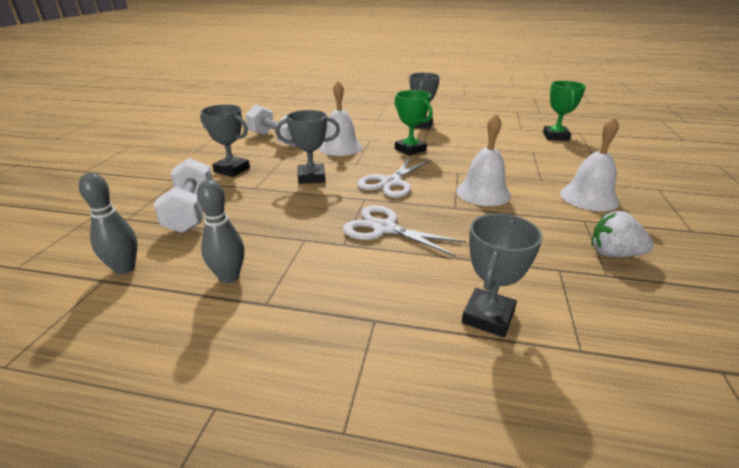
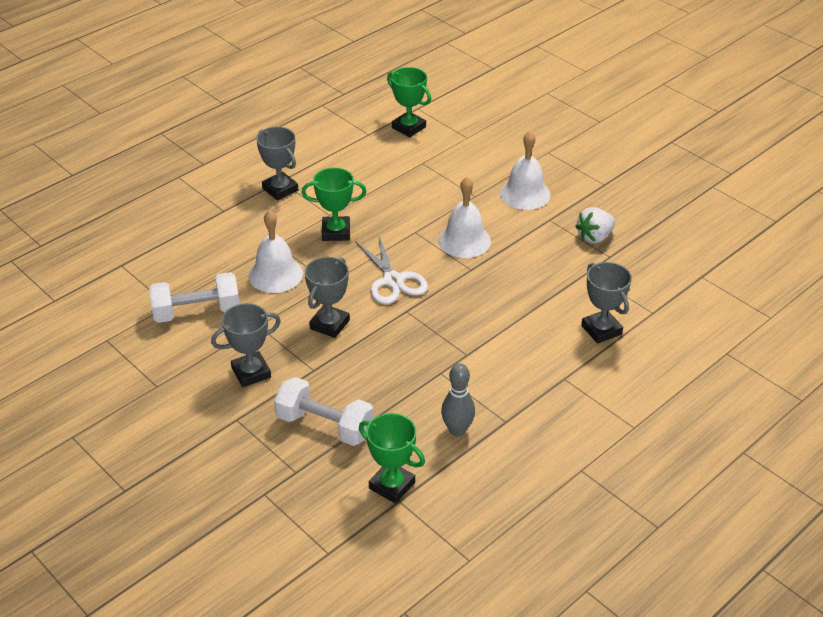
camera: 55 degrees left, 10 degrees up
(124, 268) = (392, 485): grey bowling pin -> green trophy
(384, 228) = (465, 323): white scissors -> none

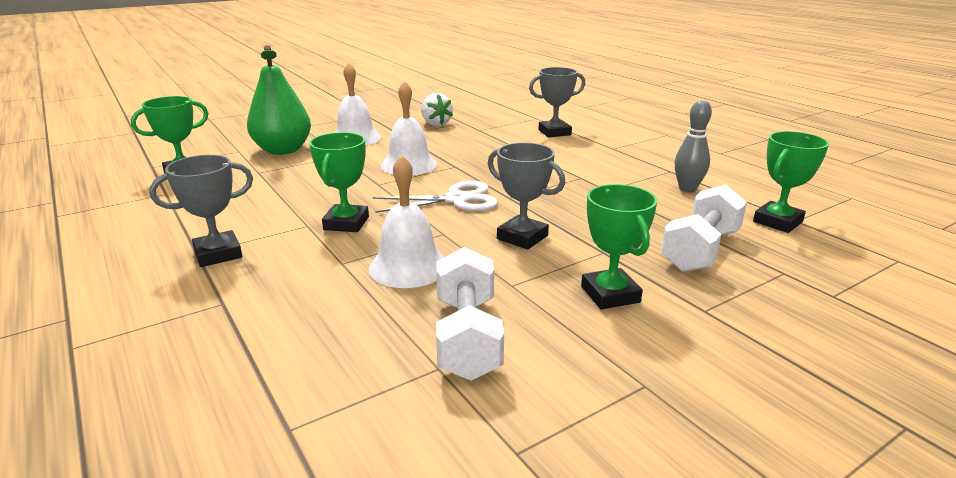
camera: 80 degrees left, 15 degrees down
(251, 372) = (610, 294): grey trophy -> green trophy
(476, 160) = (283, 150): none -> green pear

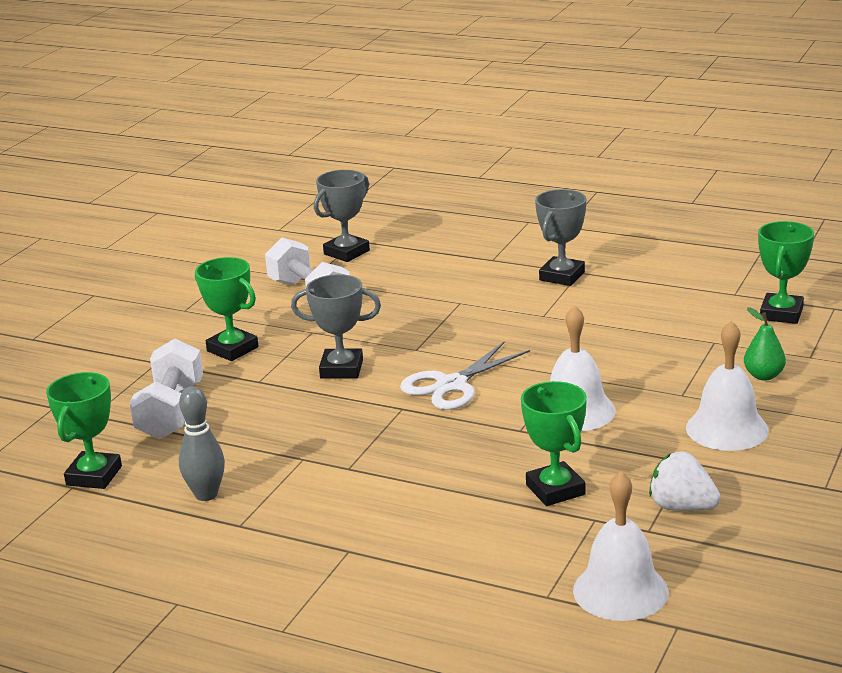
camera: 150 degrees right, 0 degrees up
(283, 150) = (763, 376): green pear -> green pear, size x0.47
(346, 223) = (513, 327): green trophy -> green trophy (555, 490)
(408, 267) = (405, 316): white bell -> white bell (620, 591)
(554, 132) = (471, 558): grey trophy -> grey trophy (346, 252)

